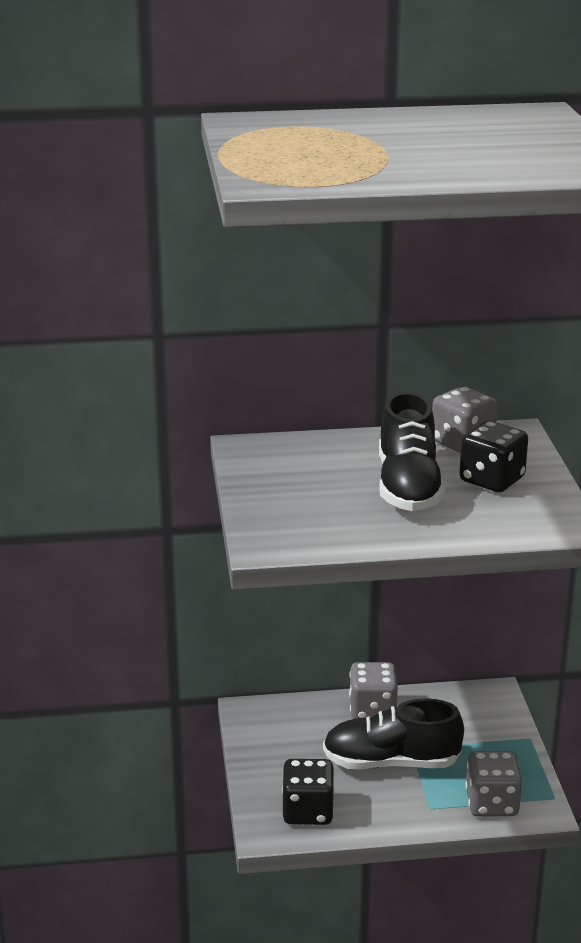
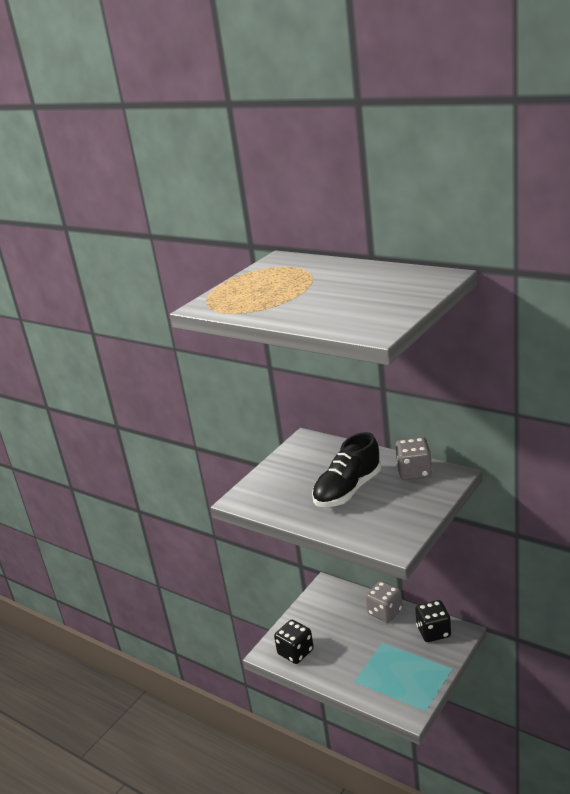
camera: 45 degrees right, 0 degrees up
(391, 762) = (362, 646): black shoe -> none
(491, 480) = (396, 501): black dice -> black dice (433, 632)
(491, 803) = (388, 695): grey dice -> none

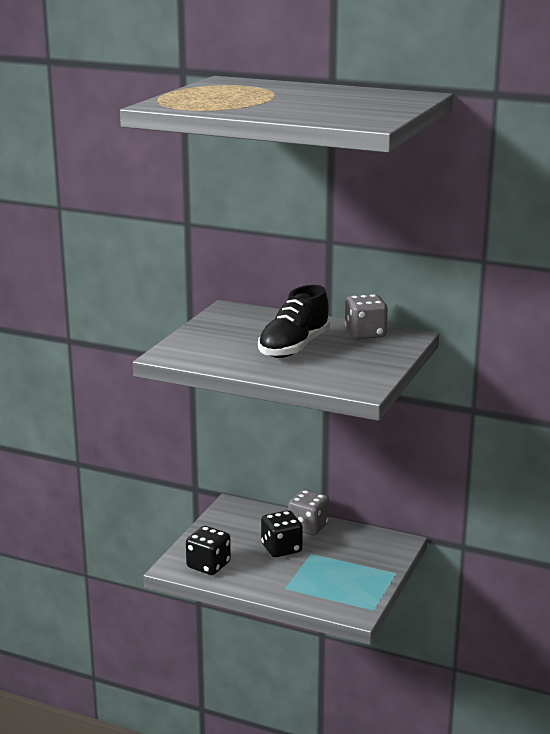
camera: 15 degrees left, 5 degrees down
(433, 632) = (368, 542): black dice -> black dice (281, 548)

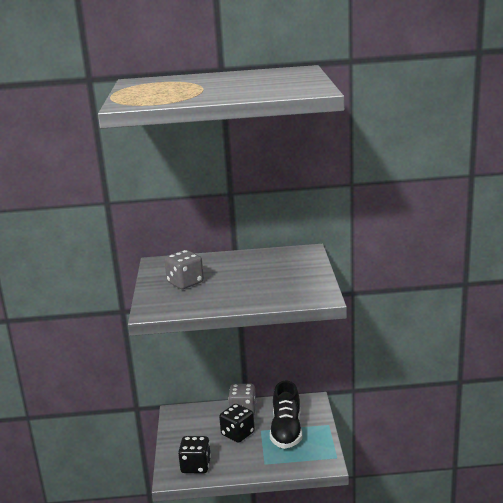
camera: 25 degrees left, 0 degrees up
(294, 347) = (239, 279): black shoe -> black shoe (286, 430)
(365, 334) = (276, 256): grey dice -> grey dice (185, 283)

